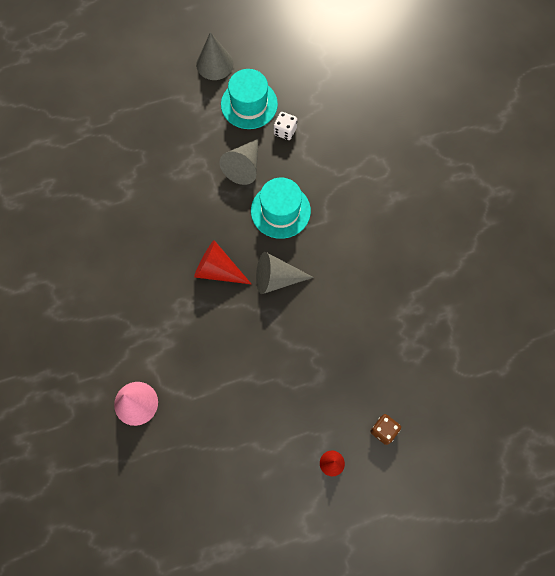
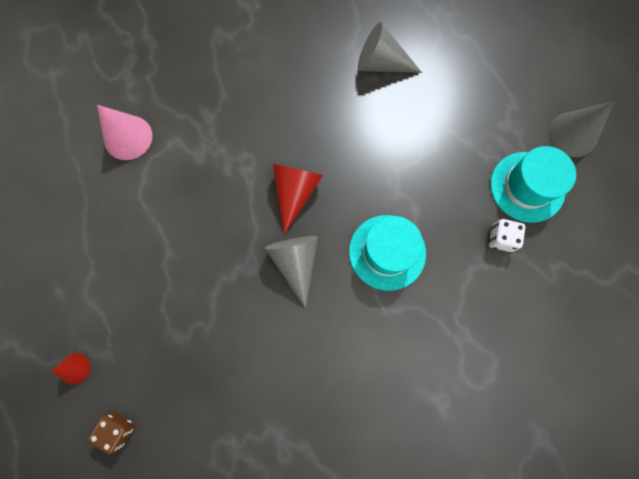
camera: 80 degrees right, 5 degrees up
(244, 166) = (437, 197): grey cone -> grey cone (381, 64)

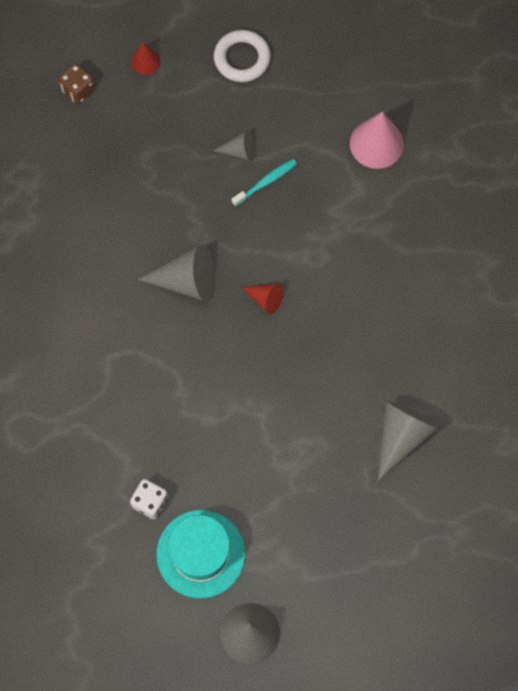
camera: 105 degrees right, 5 degrees down
(59, 274) = (242, 59): none -> white ring
(157, 251) = (239, 151): none -> grey cone
(183, 220) = (266, 182): none -> turquoise toothbrush
(295, 192) = (265, 299): red cone -> red cone, size x0.56
(387, 252) = (171, 376): turquoise hat -> none

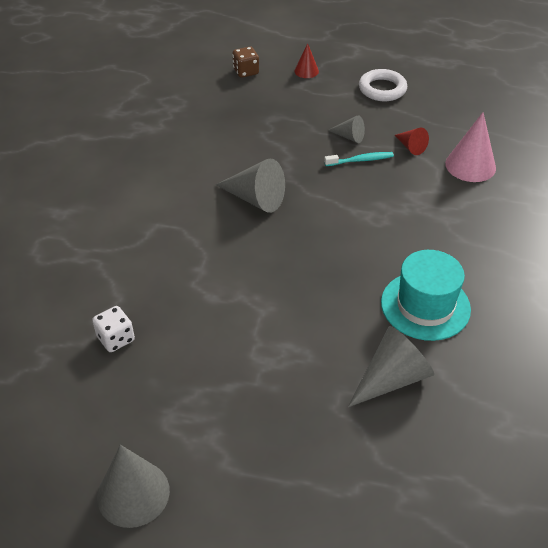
camera: 25 degrees right, 25 degrees down
(200, 554) = (133, 399): turquoise hat -> turquoise hat (425, 306)
(265, 299) = (316, 231): red cone -> red cone (410, 147)

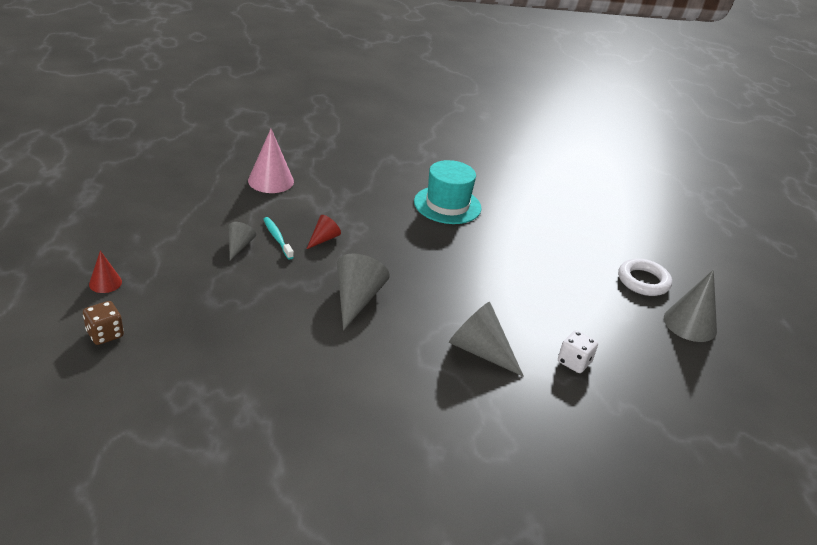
camera: 110 degrees left, 10 degrees down
(382, 89) = (146, 227): white ring -> white ring (643, 281)
(391, 378) = (521, 219): grey cone -> grey cone (480, 351)
(410, 147) = (249, 210): red cone -> red cone (323, 239)

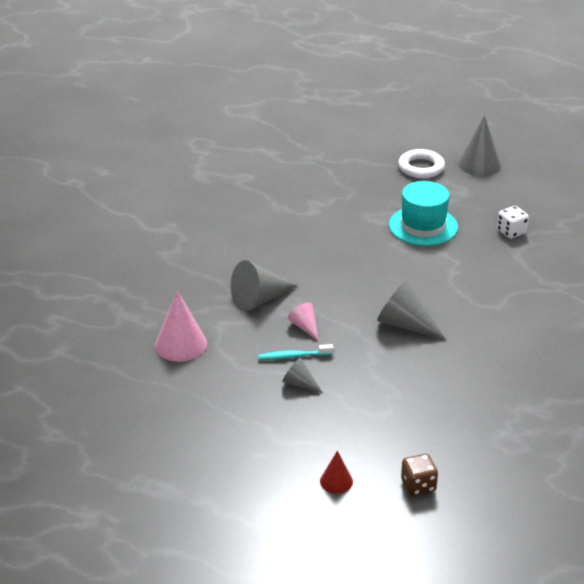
camera: 65 degrees left, 0 degrees up
(323, 239) = (305, 327): red cone -> pink cone
(447, 205) = (271, 238): turquoise hat -> turquoise hat (423, 226)
(480, 351) = (488, 273): grey cone -> grey cone (259, 299)

